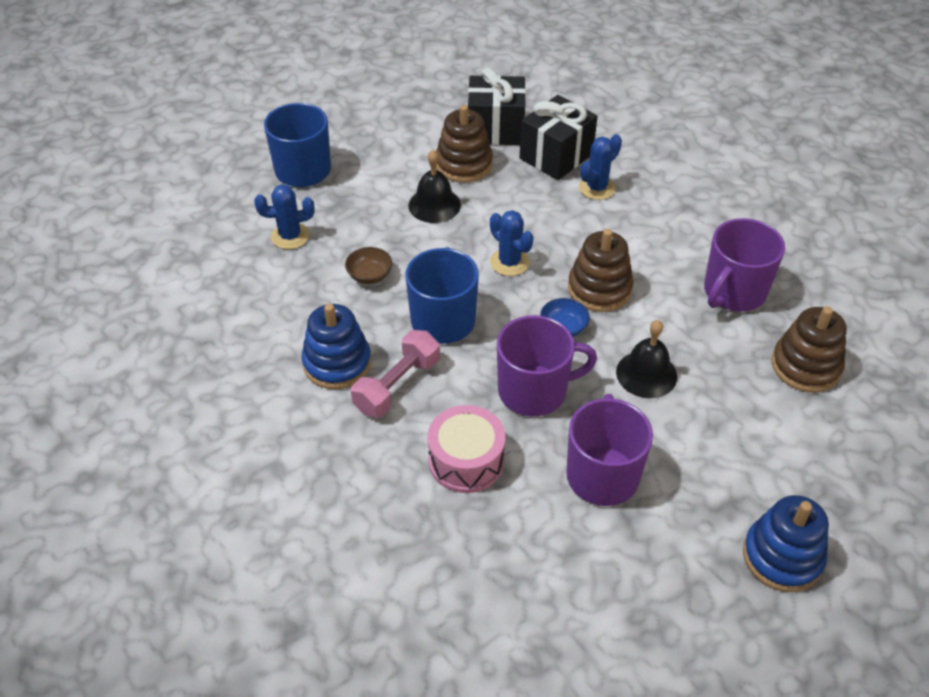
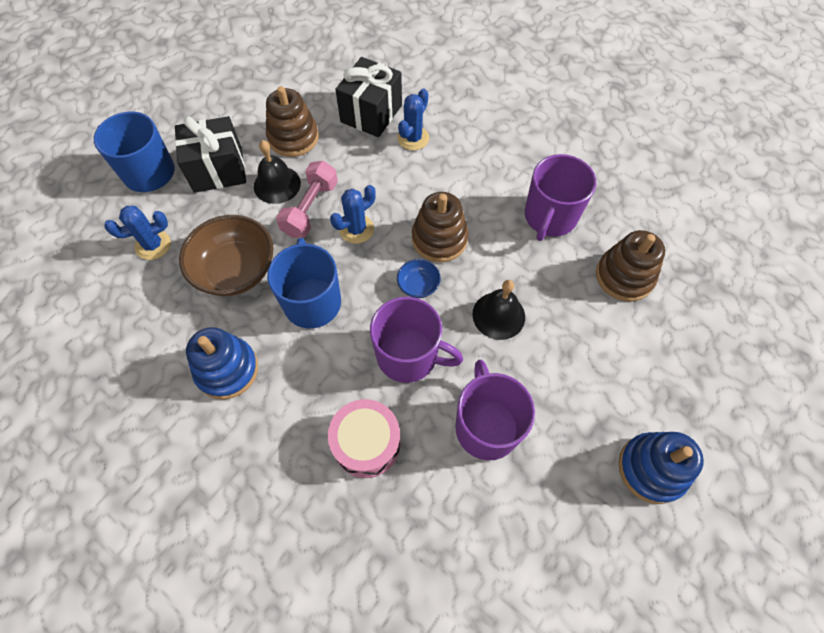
camera: 15 degrees left, 15 degrees up
(369, 275) = (236, 270): brown bowl -> brown bowl, size x2.09
(397, 385) = (287, 380): pink dumbbell -> pink dumbbell (310, 209)
(495, 129) = (313, 96): black gift -> black gift (218, 170)
(509, 262) = (356, 229): blue cactus -> blue cactus turned 75 degrees counterclockwise
(534, 391) = (408, 356): purple mug -> purple mug turned 45 degrees clockwise

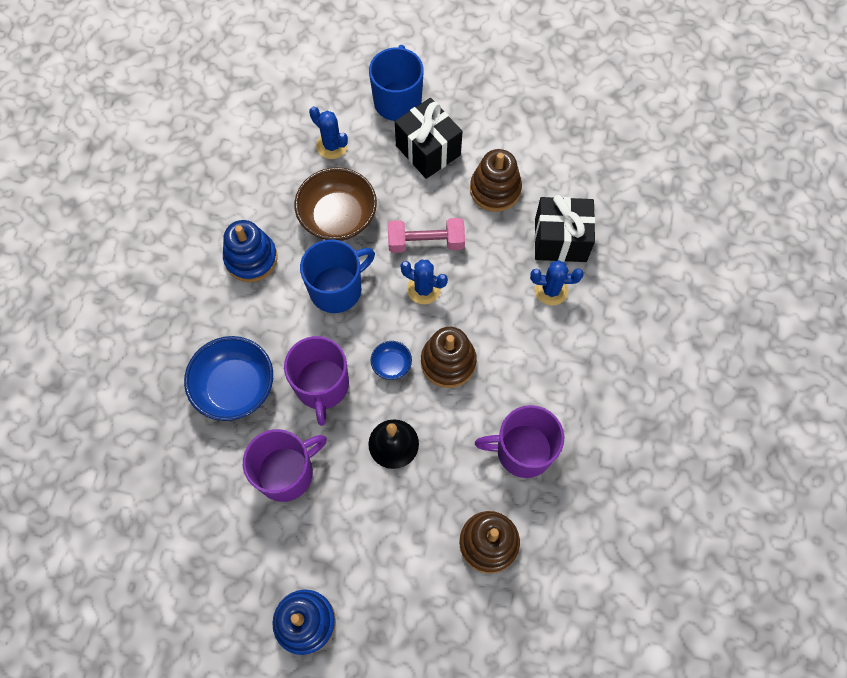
camera: 65 degrees right, 5 degrees up
(277, 184) = (437, 203): black bell -> none
(366, 443) = (235, 387): pink drum -> blue bowl

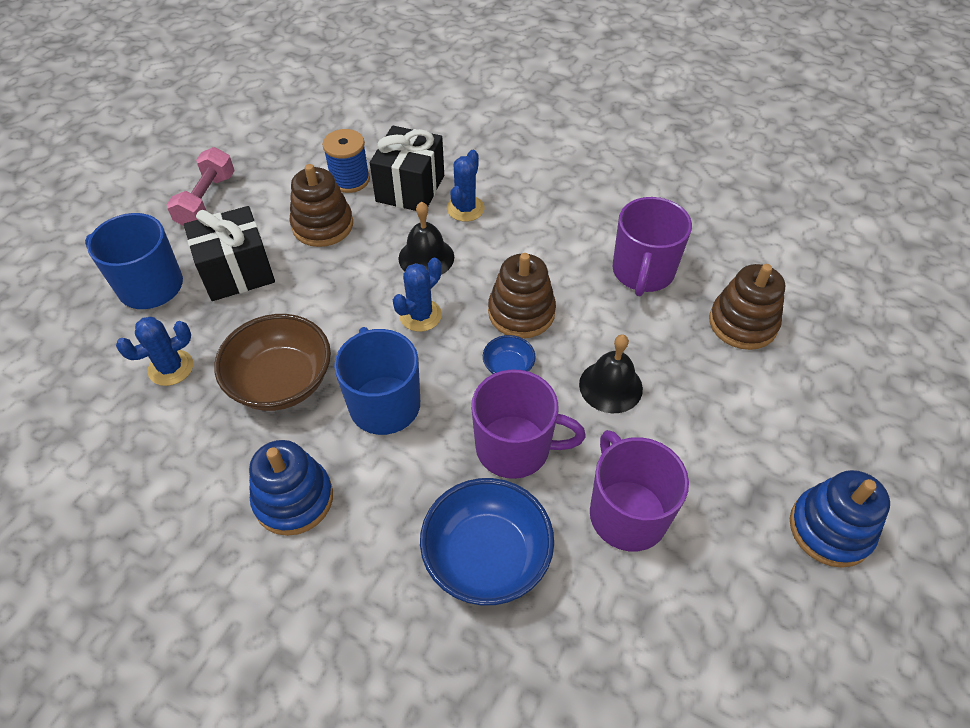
camera: 75 degrees left, 15 degrees down
(426, 242) = (360, 300): pink dumbbell -> pink dumbbell (207, 200)
(484, 276) = (426, 257): none -> black bell
(554, 191) = (350, 180): none -> blue spool

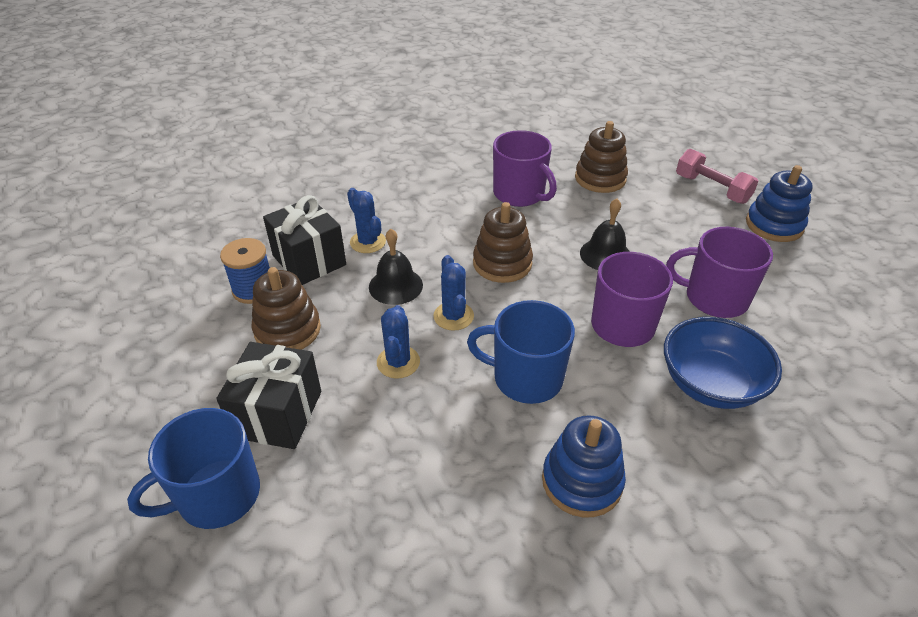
camera: 55 degrees left, 10 degrees down
(171, 368) = (350, 518): blue cactus -> blue cactus (398, 362)
(207, 200) = (151, 398): pink dumbbell -> pink dumbbell (711, 189)
(281, 382) = (445, 436): brown bowl -> none
(508, 367) = (548, 293): blue bowl -> none

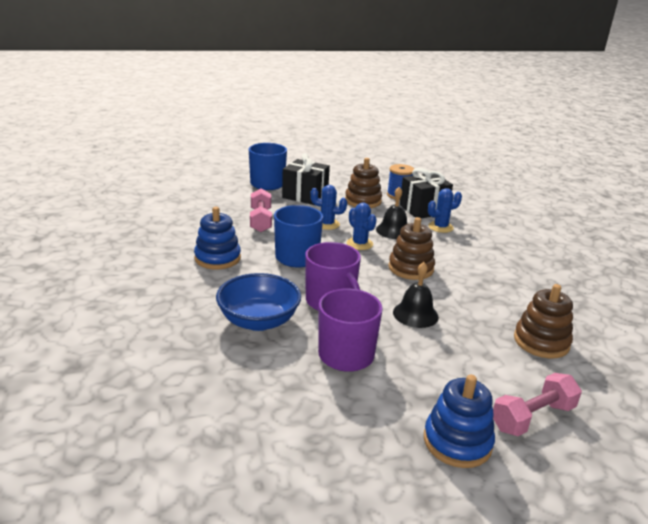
camera: 100 degrees right, 15 degrees down
(412, 458) = (261, 220): none -> pink dumbbell
(453, 316) = (359, 244): blue cactus -> blue cactus turned 60 degrees clockwise
(520, 194) = (506, 292): purple mug -> none

